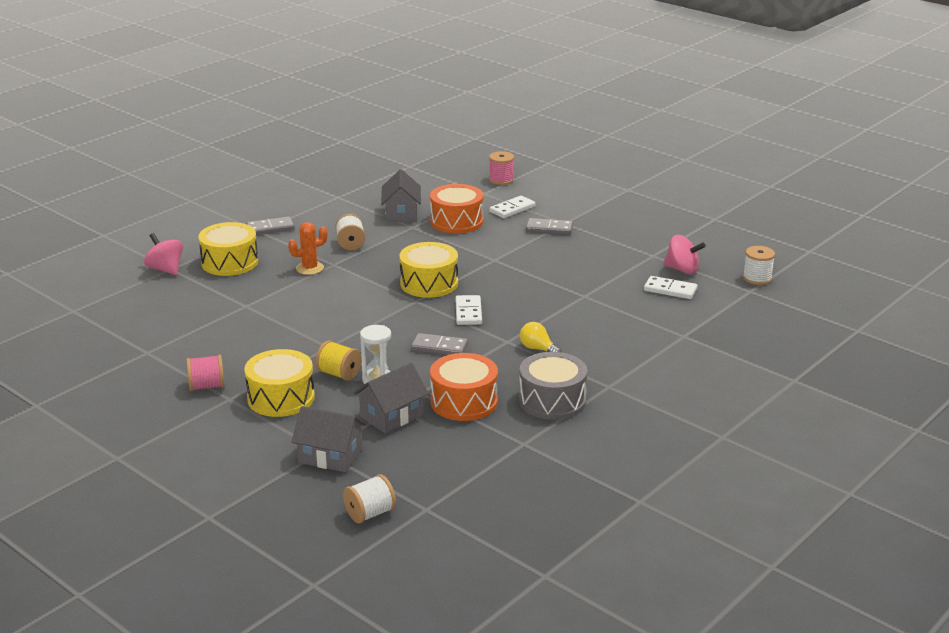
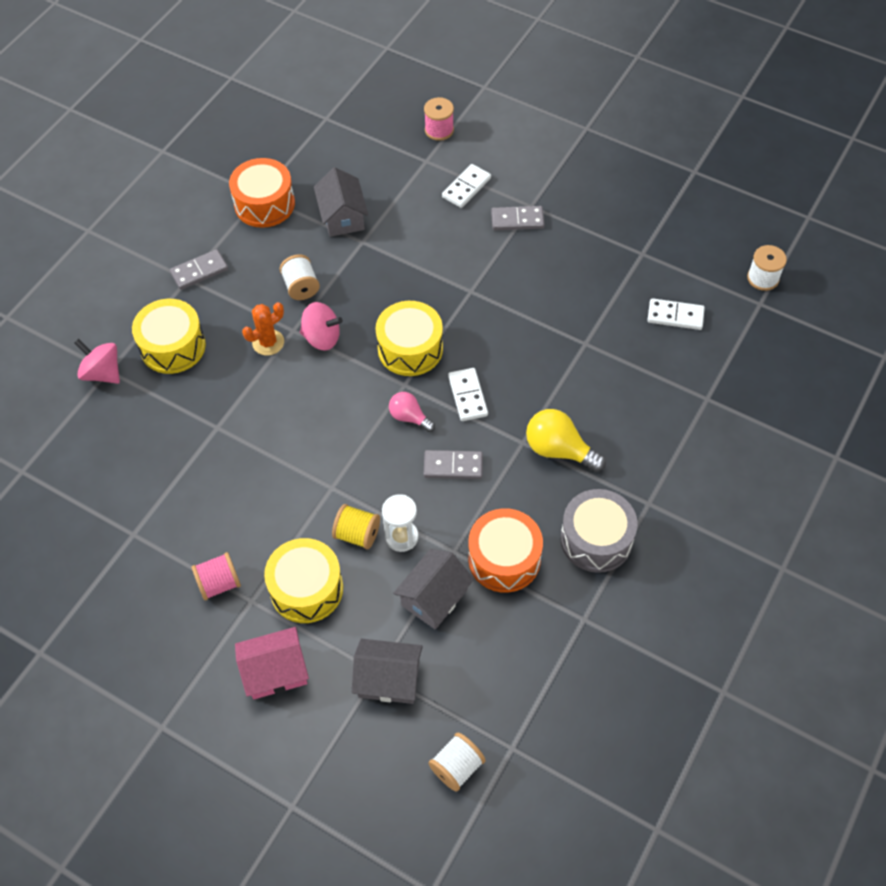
camera: 10 degrees left, 30 degrees up
(232, 439) = (275, 671): none -> pink house
(412, 318) = (409, 417): none -> pink light bulb
(456, 221) = (409, 222): orange drum -> orange drum (264, 204)
(538, 349) = (559, 450): yellow light bulb -> yellow light bulb, size x1.61
(682, 270) = (680, 275): pink spinning top -> pink spinning top (322, 338)

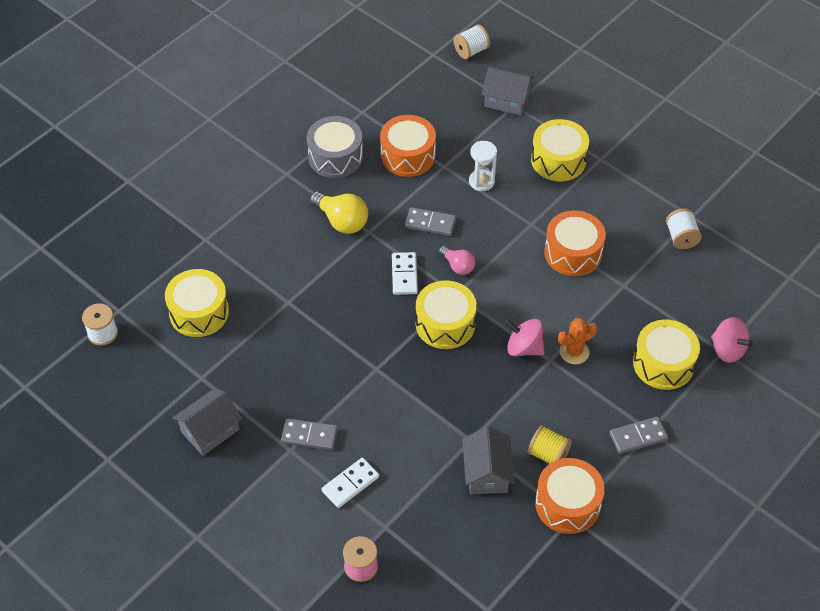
camera: 170 degrees left, 5 degrees down
(219, 583) = (623, 173): pink spool -> none
(275, 671) = (585, 116): pink house -> none
(277, 458) = (573, 253): none -> orange drum
(301, 287) = (538, 402): white spool -> white spool (681, 237)
(357, 534) = (515, 188): yellow spool -> yellow spool (548, 454)
(434, 597) = (465, 140): grey house -> grey house (210, 430)
(675, 316) = (199, 312): white domino -> yellow drum

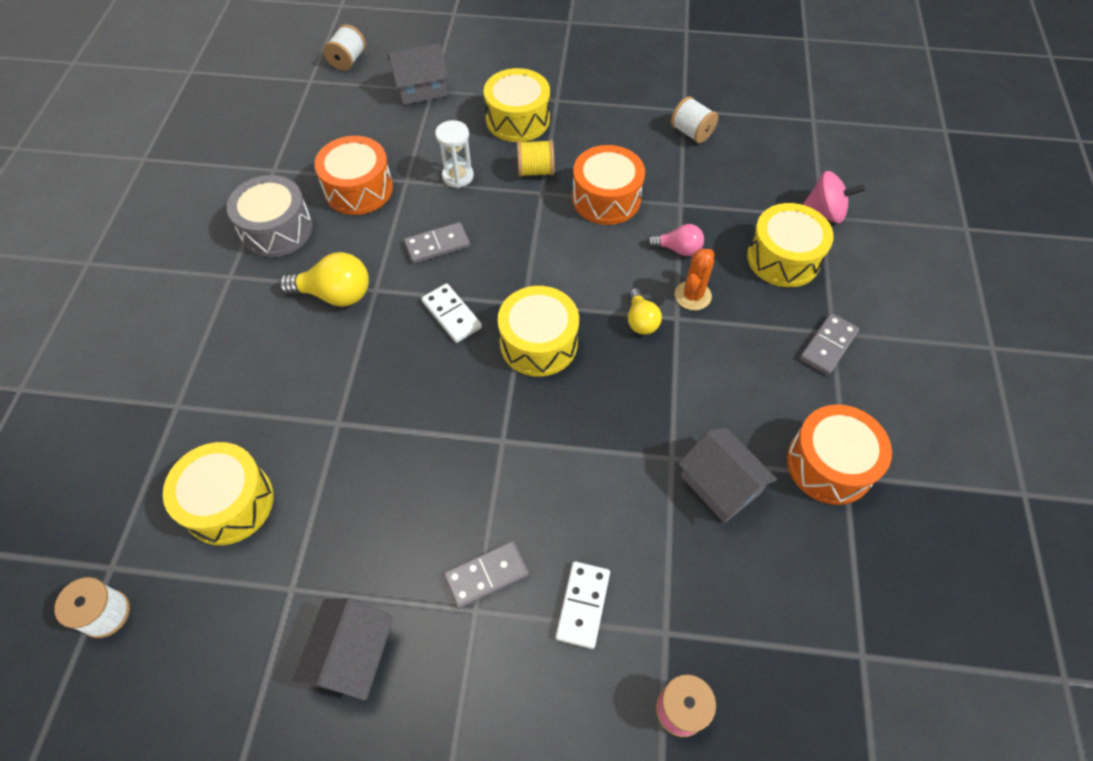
camera: 35 degrees left, 5 degrees up
(458, 266) = (502, 274): pink light bulb -> pink light bulb (678, 249)
(524, 348) = (640, 320): pink spinning top -> yellow light bulb
(548, 454) = (762, 421): yellow spool -> yellow spool (535, 171)

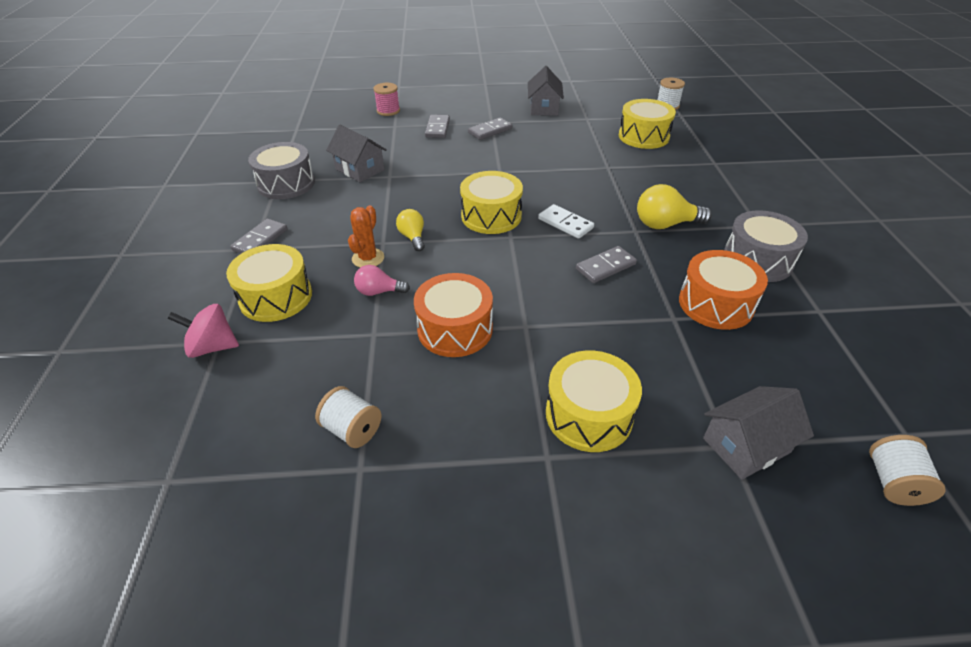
camera: 170 degrees right, 15 degrees down
(458, 176) = (623, 330): white hourglass -> none
(535, 171) = (540, 348): yellow spool -> none
(582, 605) = (437, 128): white domino -> grey domino
(829, 464) = (286, 184): orange drum -> grey drum

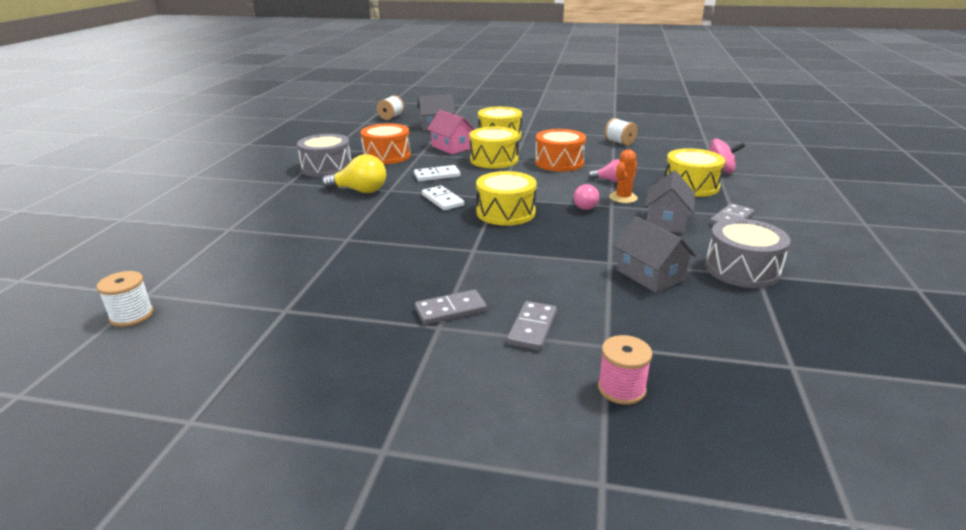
camera: 165 degrees left, 15 degrees down
(413, 237) = (583, 206): yellow light bulb -> pink light bulb
(544, 108) = (327, 345): grey house -> grey house (666, 221)
(605, 266) = (437, 175): grey domino -> white domino
(643, 136) = (252, 269): yellow drum -> yellow drum (494, 160)
(643, 350) = (452, 147): none -> pink house

